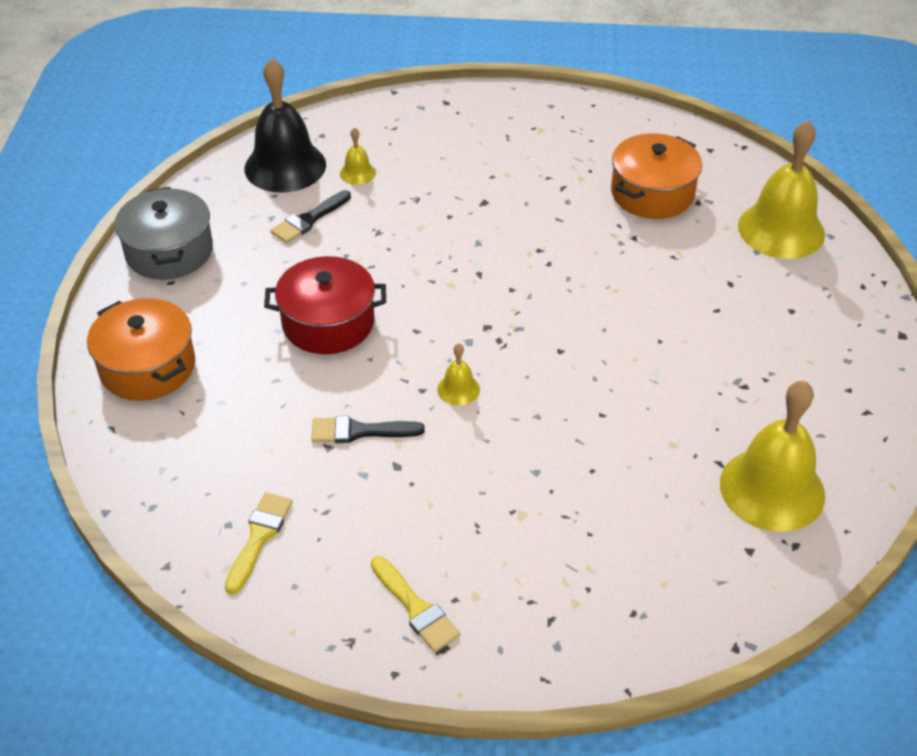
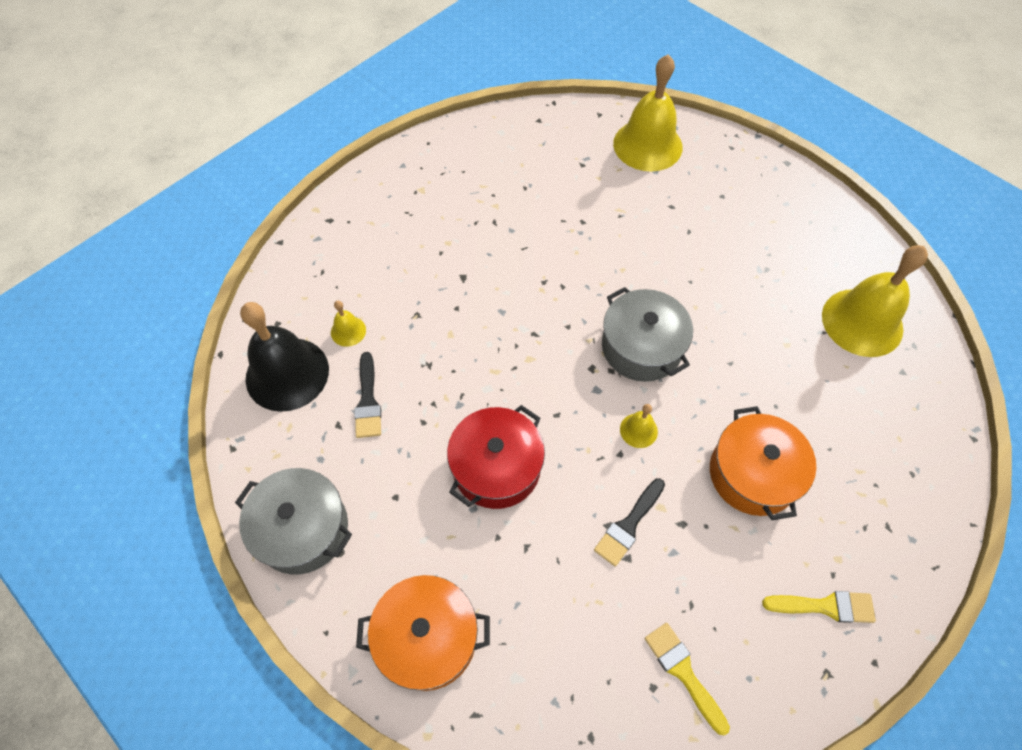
camera: 50 degrees left, 15 degrees up
(546, 346) = (641, 347): none -> grey pot
(652, 193) = (550, 180): orange pot -> orange pot (753, 474)

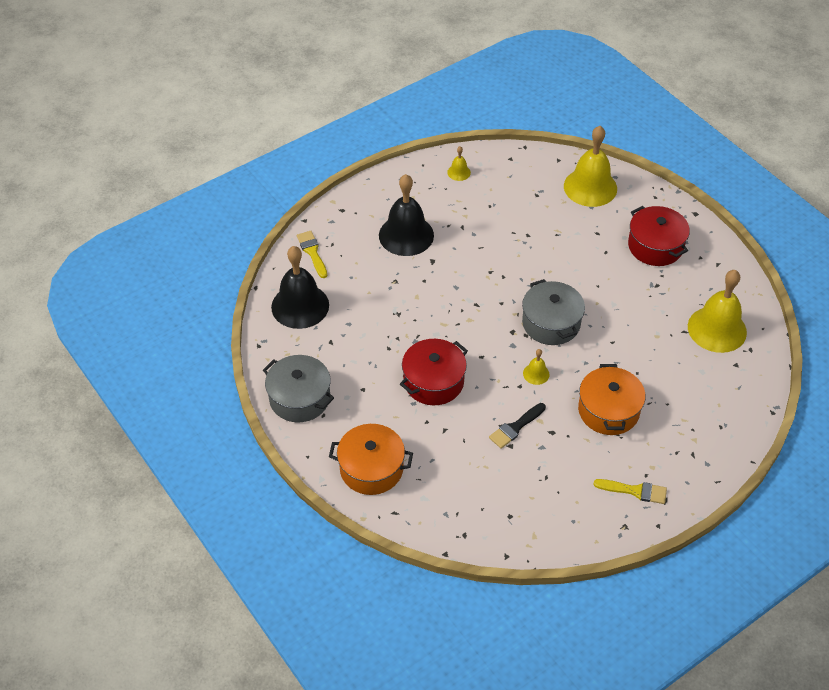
camera: 10 degrees right, 10 degrees down
(348, 331) = (345, 285): yellow bell -> yellow bell (459, 172)
(368, 401) = (353, 330): black brush -> none
(421, 244) = (406, 235): none -> black bell
(683, 672) = (531, 511): yellow brush -> yellow brush (312, 252)
(750, 214) = (655, 246): none -> red pot

